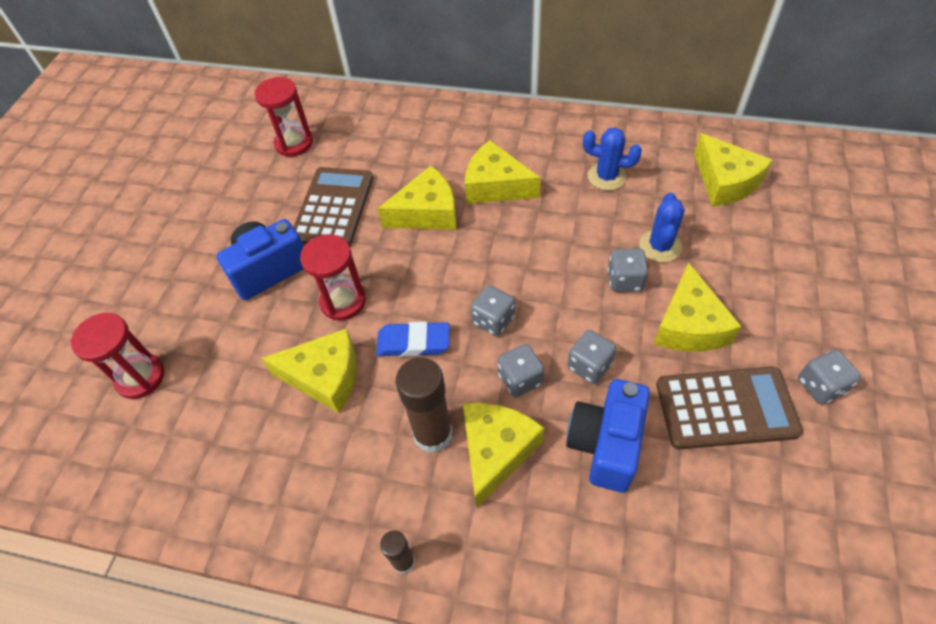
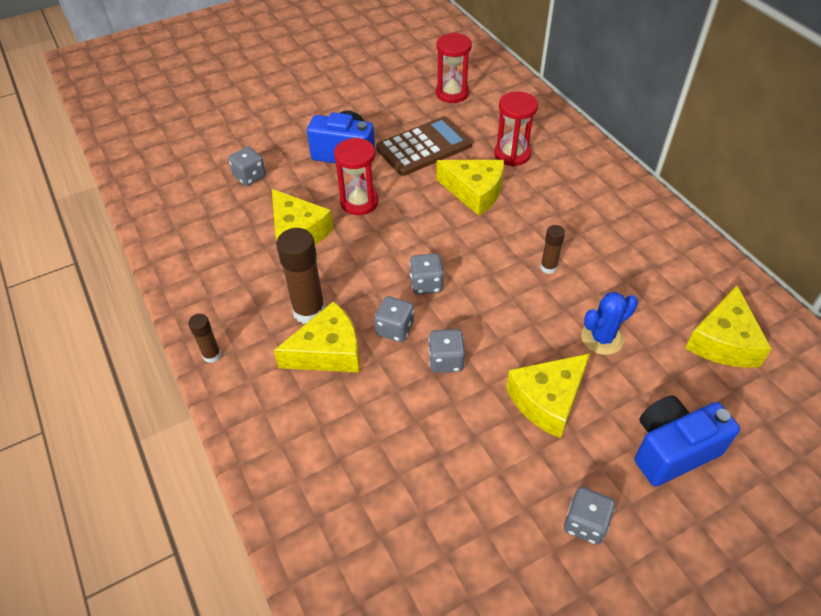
camera: 45 degrees right, 5 degrees down
(140, 377) = (219, 157): red hourglass -> red hourglass (512, 154)
(413, 342) = (365, 256): blue eraser -> none
(495, 185) = (541, 210): yellow cheese -> none
(559, 226) = (548, 267): none -> brown glue stick
(605, 444) = (391, 409): blue camera -> blue camera (672, 450)
(606, 177) = (630, 265): blue cactus -> none
(625, 280) = (544, 336): grey dice -> grey dice (249, 176)
(726, 408) = (496, 467): brown calculator -> none

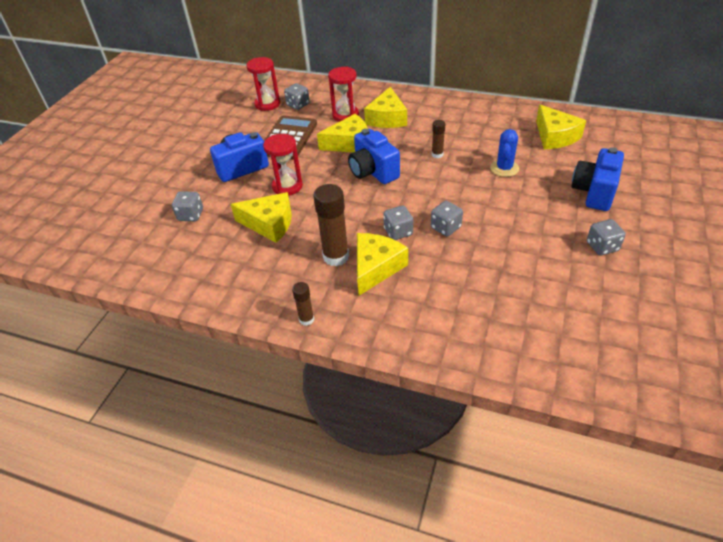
camera: 40 degrees left, 5 degrees down
(426, 284) = (385, 201): grey dice -> grey dice (298, 105)
(456, 241) = (373, 172): none -> blue camera
(547, 400) = (517, 210): yellow cheese -> yellow cheese (387, 118)

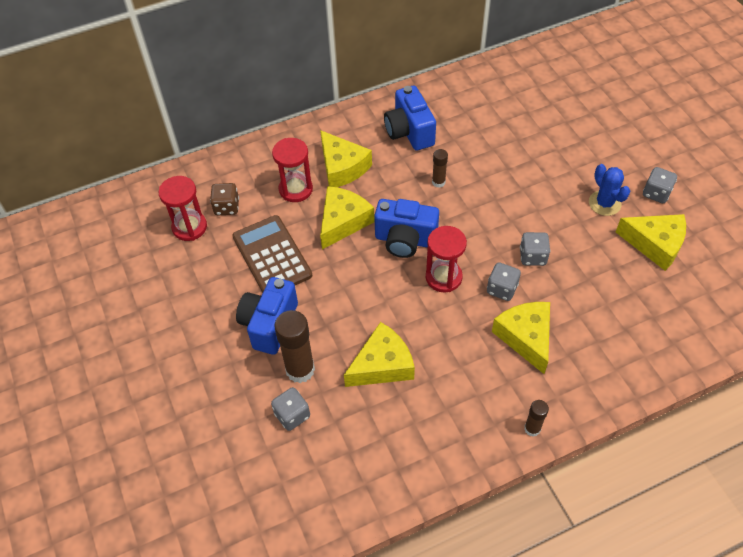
camera: 45 degrees left, 10 degrees up
(287, 186) = (345, 312): red hourglass -> red hourglass (443, 277)
(298, 105) = (226, 207): grey dice -> brown dice
(336, 257) = (482, 352): brown glue stick -> brown glue stick (300, 370)
(504, 168) = (509, 161): blue cactus -> blue cactus (604, 203)
(555, 136) = (511, 99): yellow cheese -> yellow cheese (655, 244)
(594, 192) = (599, 142): blue camera -> blue camera (409, 132)

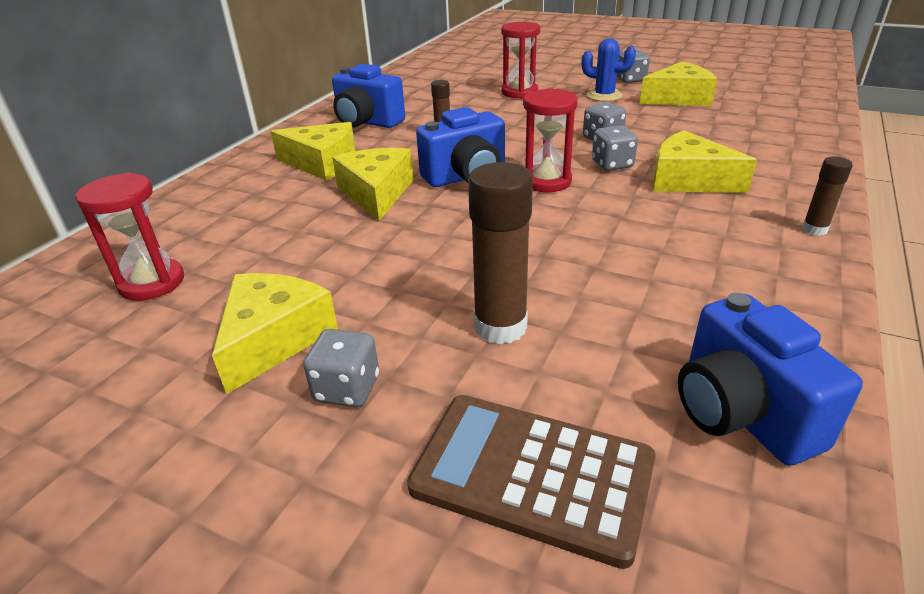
camera: 40 degrees left, 20 degrees down
(226, 207) = (197, 243): brown dice -> none
(269, 324) = (395, 309): blue camera -> blue camera (741, 413)
(272, 256) = (318, 253): brown calculator -> brown calculator (532, 474)
(292, 415) = (559, 377): grey dice -> grey dice (347, 389)
(296, 189) = (283, 196): red hourglass -> red hourglass (519, 92)
(382, 365) = (593, 267): yellow cheese -> yellow cheese (274, 338)

